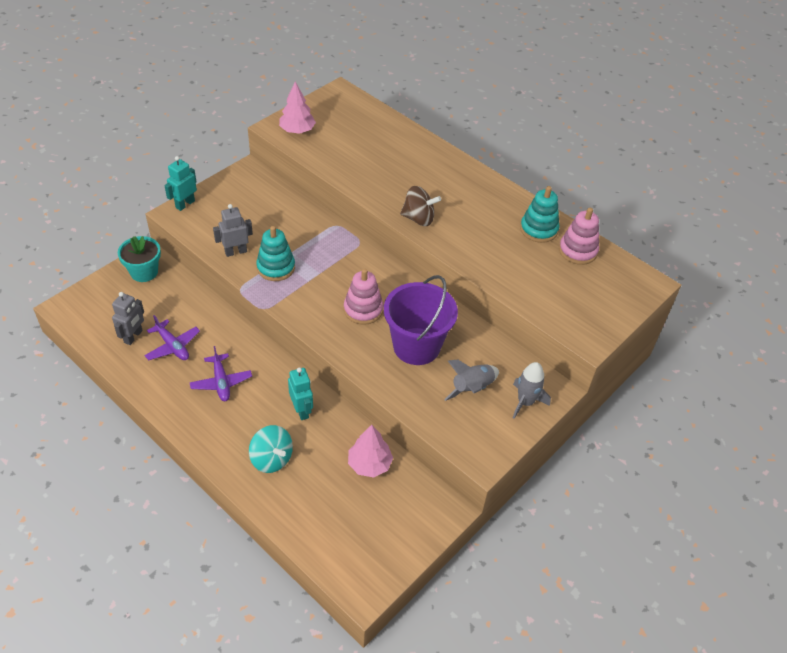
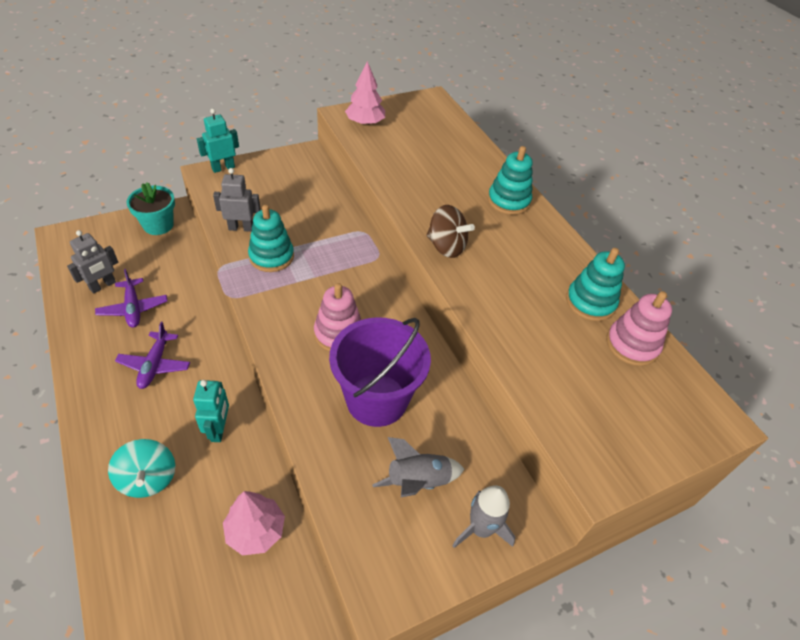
camera: 20 degrees right, 0 degrees up
(446, 168) = (508, 201): none -> turquoise stacking toy

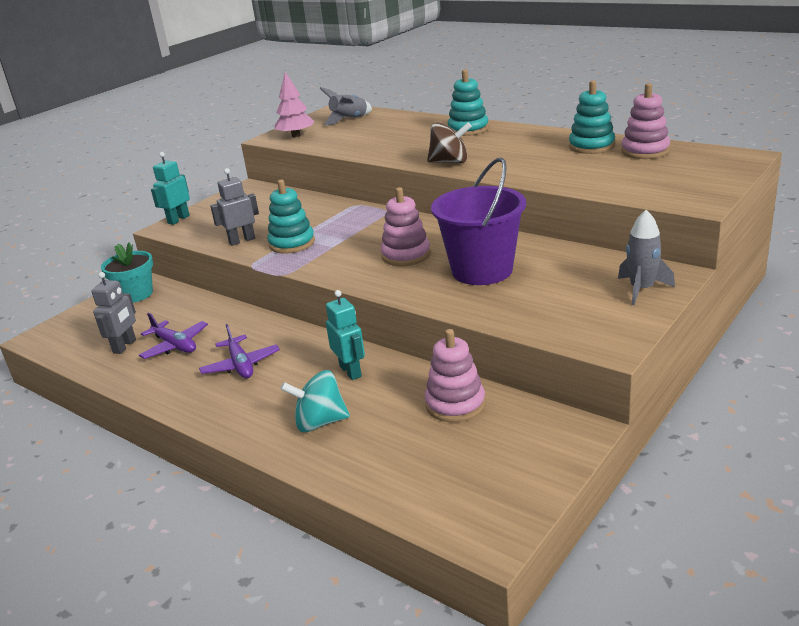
camera: 20 degrees left, 20 degrees down
(148, 478) = (320, 422): turquoise spinning top -> turquoise spinning top turned 135 degrees clockwise
(255, 531) = (455, 404): pink tree -> pink stacking toy
(418, 481) = (567, 290): grey rocket -> grey rocket (349, 120)

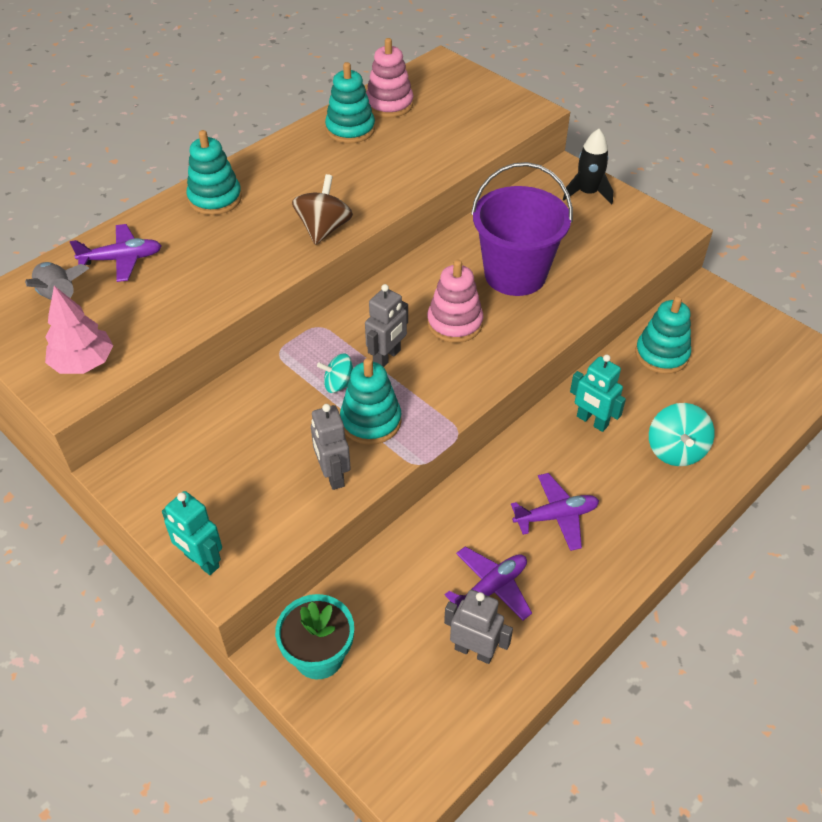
camera: 85 degrees left, 20 degrees up
(327, 227) = (339, 384): none -> turquoise spinning top
(350, 371) = (592, 421): turquoise robot -> turquoise robot turned 120 degrees counterclockwise
(359, 238) = (387, 357): none -> grey robot
(391, 123) = (122, 259): none -> purple plane
(455, 404) = (661, 355): pink stacking toy -> turquoise stacking toy
(641, 289) = (587, 193): grey rocket -> black rocket

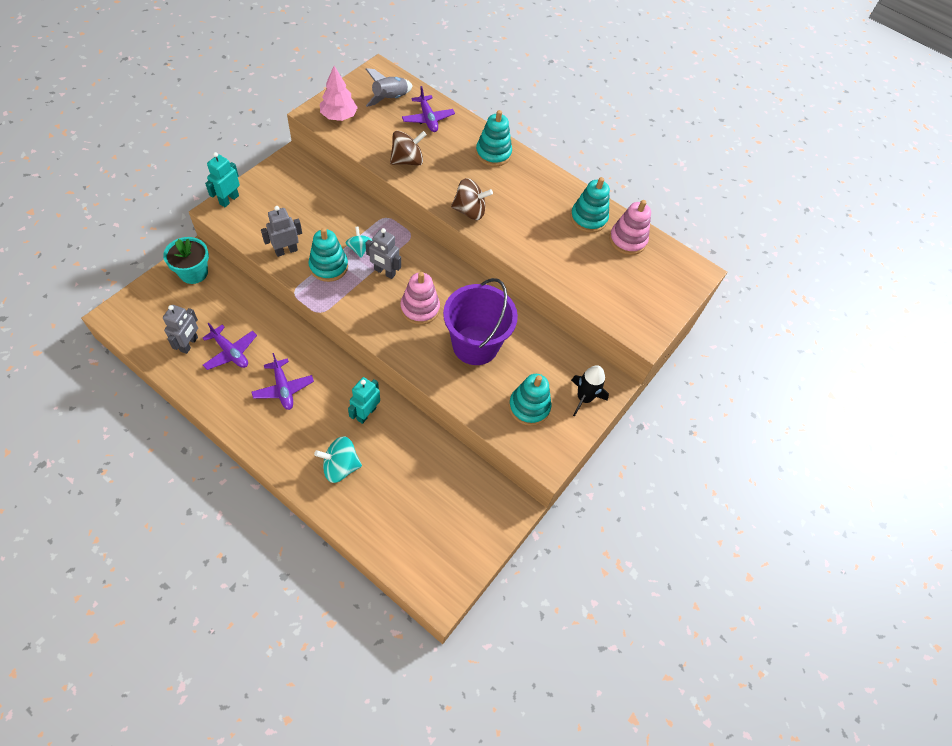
camera: 75 degrees right, 10 degrees up
(210, 286) = (407, 161): none -> brown spinning top
(661, 355) = (436, 465): turquoise stacking toy -> turquoise stacking toy (529, 407)

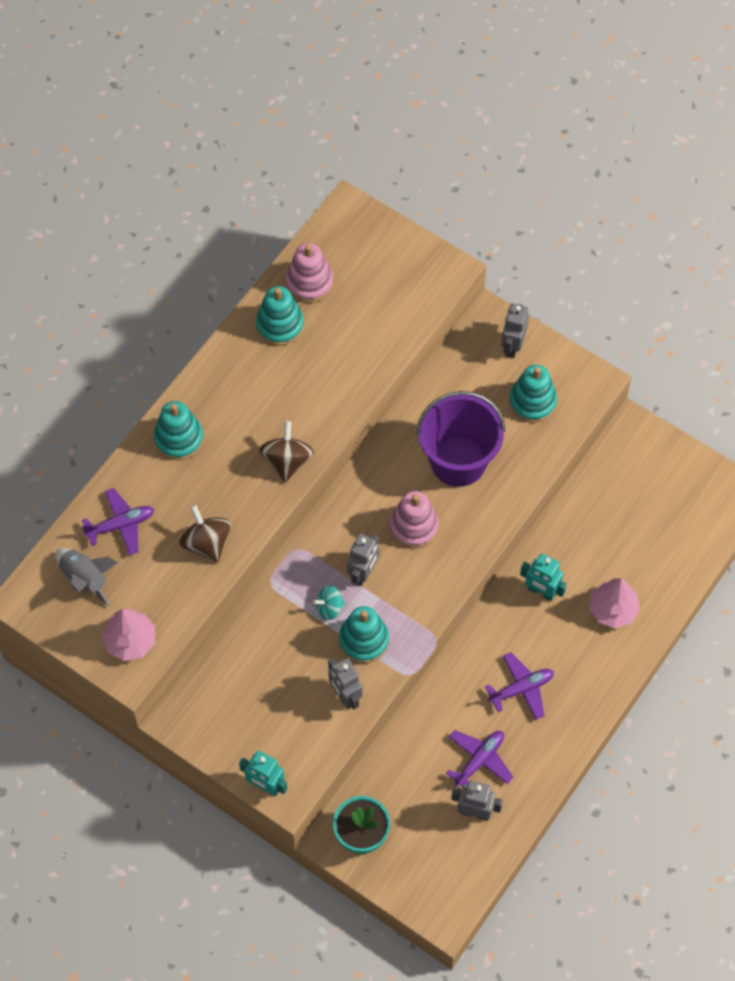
camera: 85 degrees left, 5 degrees up
(340, 466) = (612, 609): turquoise spinning top -> pink tree
(584, 398) = (512, 346): black rocket -> grey robot

